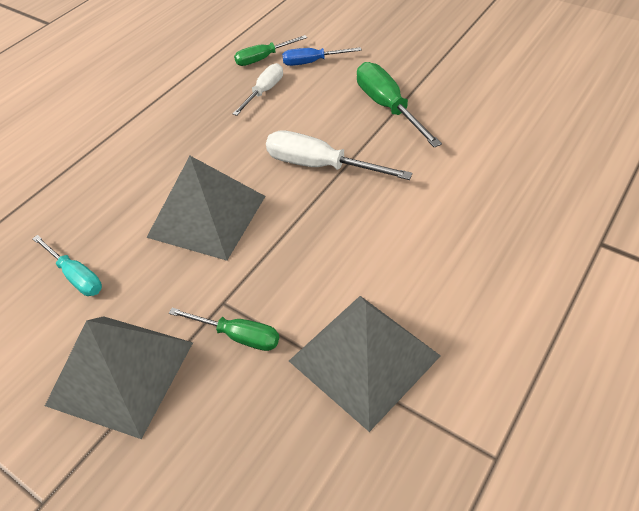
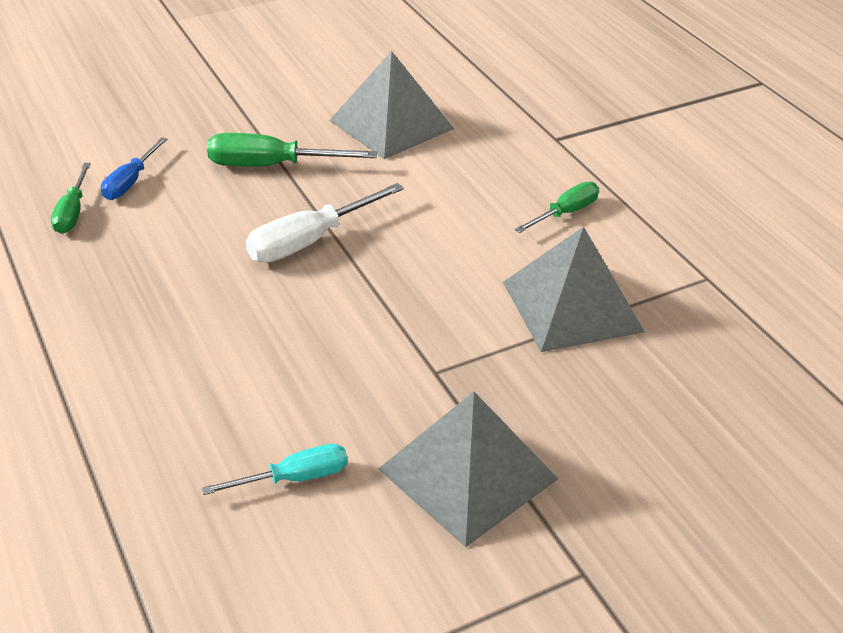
camera: 65 degrees left, 10 degrees down
(207, 216) = (301, 344): grey pyramid -> grey pyramid (391, 124)
(238, 336) = (487, 374): green screwdriver -> green screwdriver (565, 213)
(264, 91) = (138, 234): white screwdriver -> none

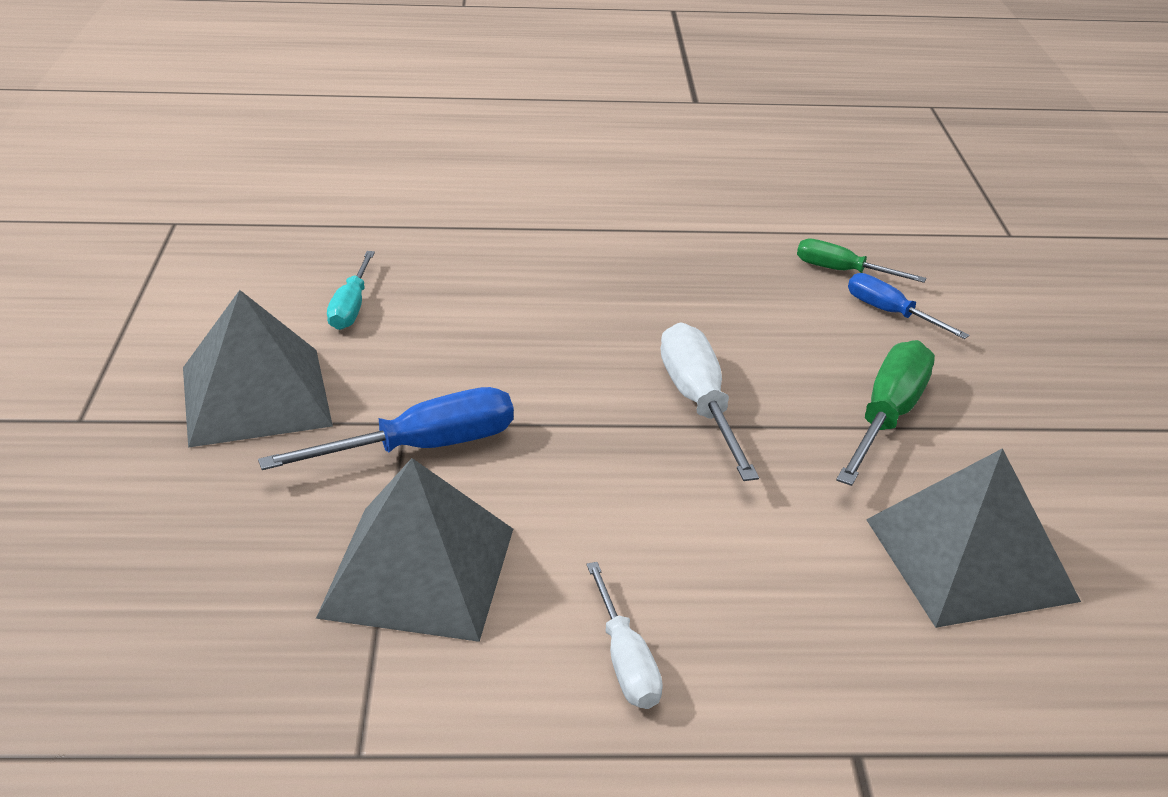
camera: 115 degrees right, 5 degrees down
(457, 351) = (422, 447): none -> blue screwdriver
(565, 213) = (625, 660): green screwdriver -> white screwdriver

